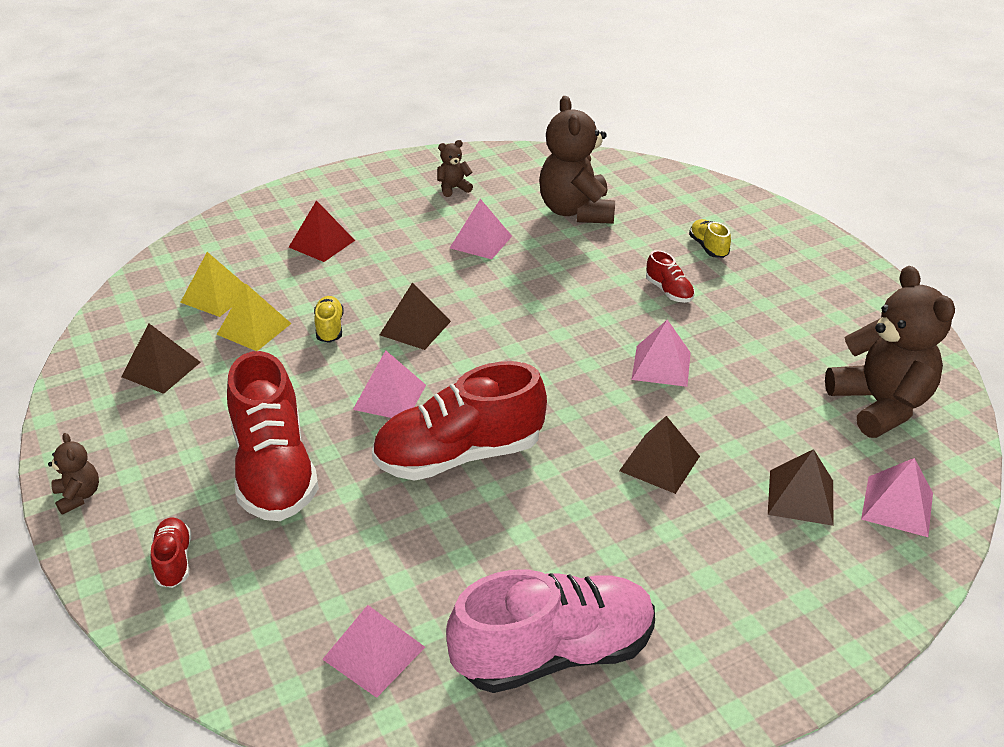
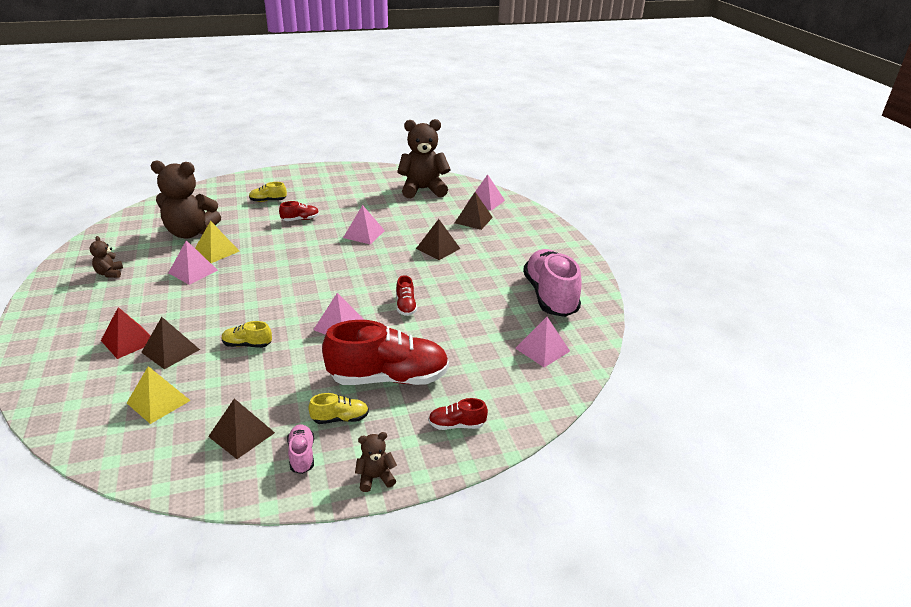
camera: 80 degrees left, 5 degrees down
(123, 424) = (302, 455): none -> pink shoe
(188, 442) = (340, 418): none -> yellow shoe
(254, 328) = (221, 382): yellow pyramid -> yellow pyramid (216, 251)
(415, 328) = (273, 308): brown pyramid -> brown pyramid (170, 351)
(459, 455) = (406, 306): red shoe -> red shoe, size x0.44

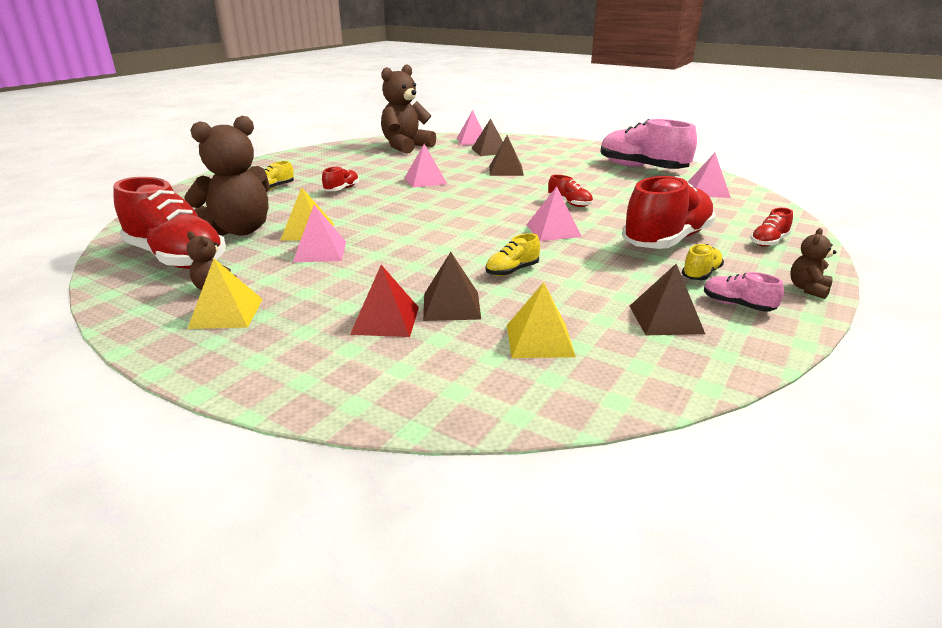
camera: 40 degrees left, 5 degrees down
(86, 294) = (226, 313): none -> yellow pyramid
(132, 241) = (176, 258): none -> red shoe

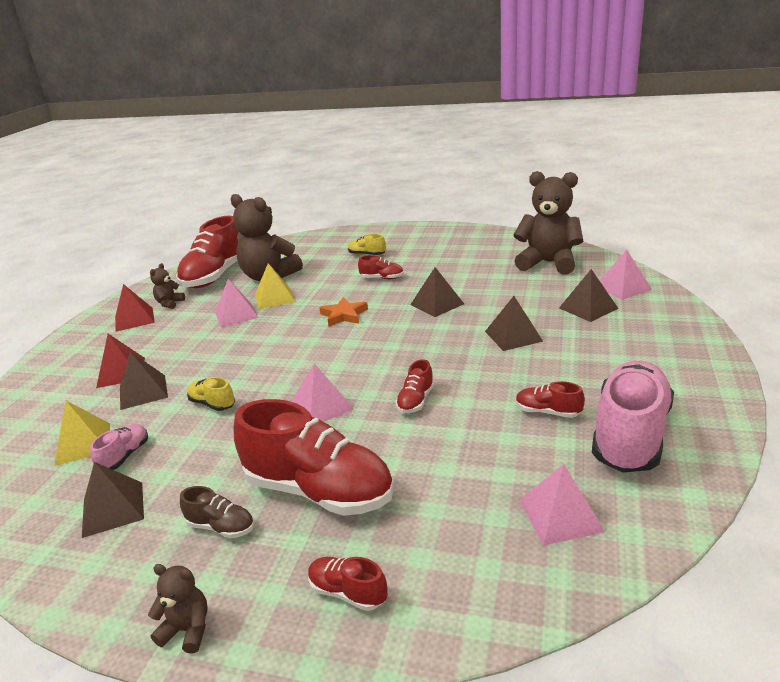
camera: 75 degrees right, 0 degrees up
(226, 313) = (134, 319): yellow pyramid -> red pyramid
(398, 209) = (344, 315): none -> orange star
(425, 180) = (437, 304): pink pyramid -> brown pyramid
(608, 178) = (547, 412): none -> red shoe
(701, 274) = (221, 527): yellow shoe -> brown shoe
(737, 305) = (142, 560): pink shoe -> pink shoe (125, 456)

